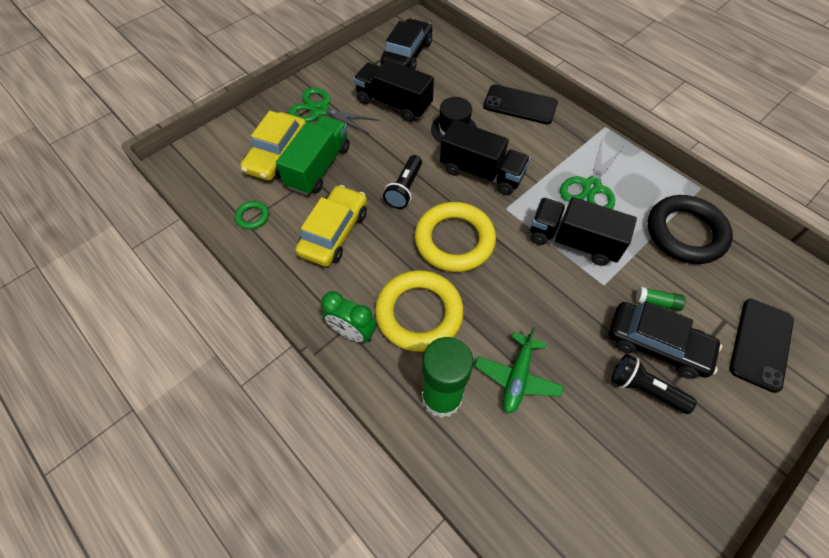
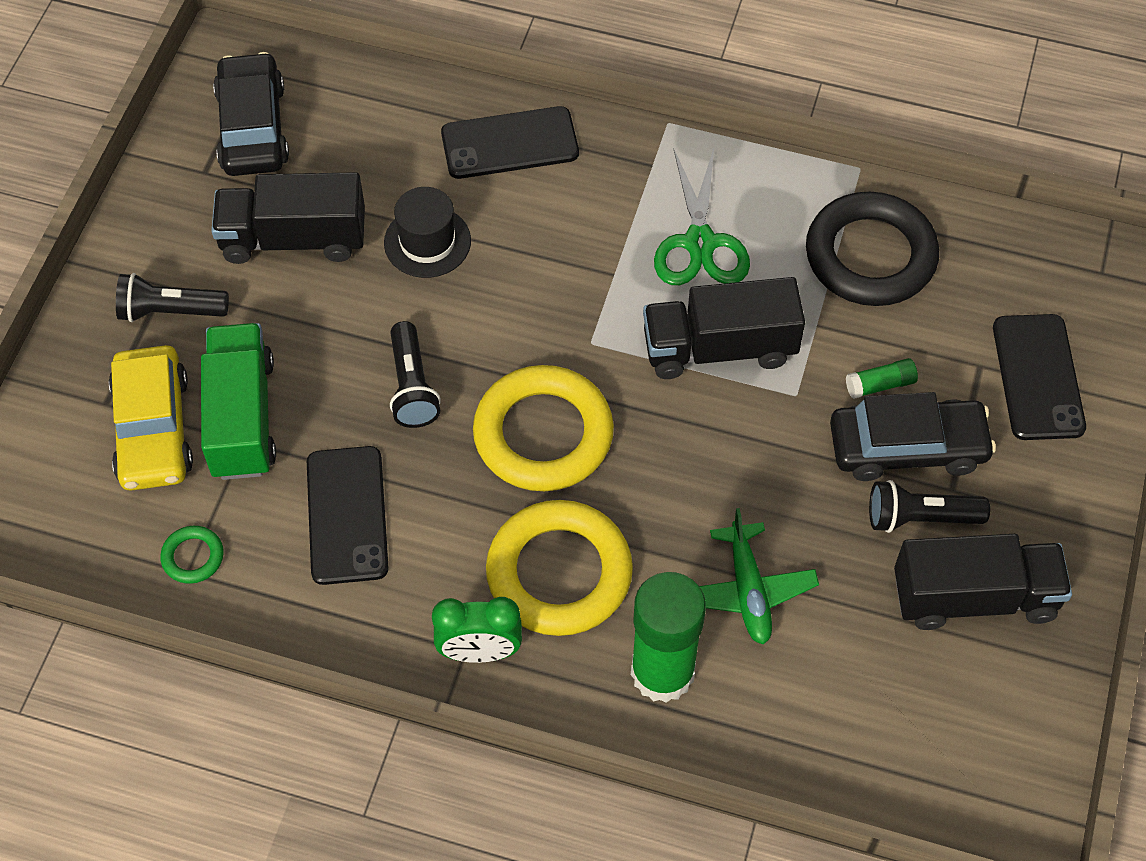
camera: 30 degrees left, 0 degrees up
(320, 110) = (170, 311): green scissors -> black flashlight
(334, 232) = (347, 515): yellow car -> black phone
(481, 172) = (518, 298): black truck -> black truck (974, 597)

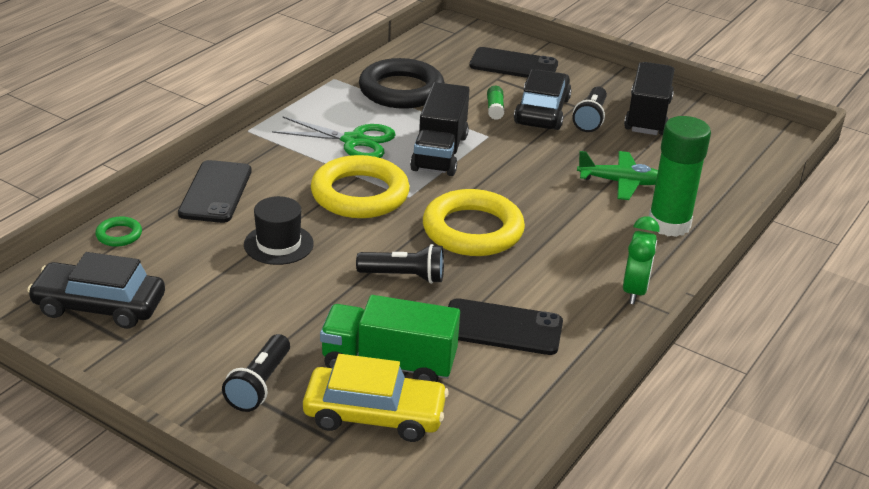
camera: 75 degrees left, 25 degrees down
(193, 557) = (508, 413): green ring -> green ring (119, 235)
(294, 239) = (231, 306): black truck -> none
(559, 573) = (584, 247): yellow ring -> yellow ring (360, 194)

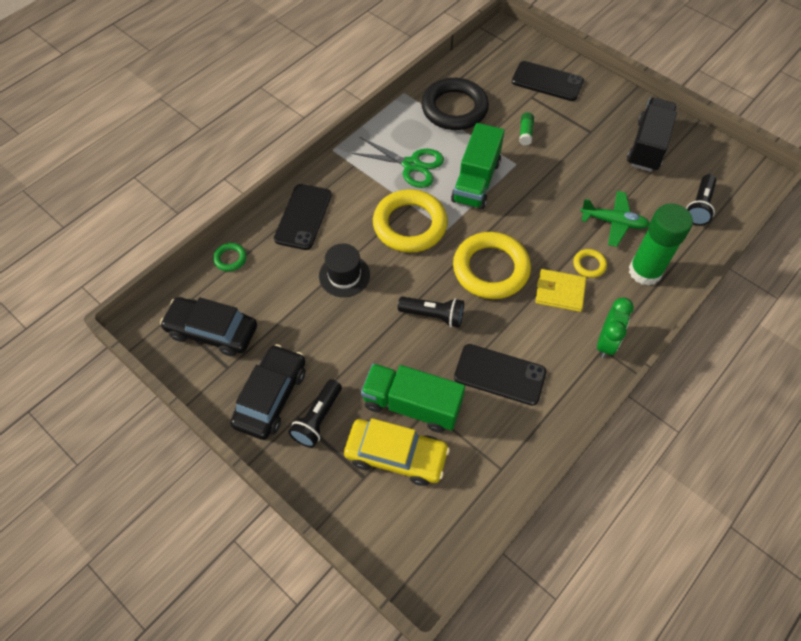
camera: 10 degrees right, 25 degrees up
(440, 153) = (476, 181): black truck -> green truck
(542, 111) = (562, 137): black car -> black car (271, 397)
(566, 247) = (560, 292): none -> yellow wallet
(590, 119) = (600, 147): black flashlight -> black flashlight (699, 206)
(598, 221) = (589, 265): none -> yellow ring

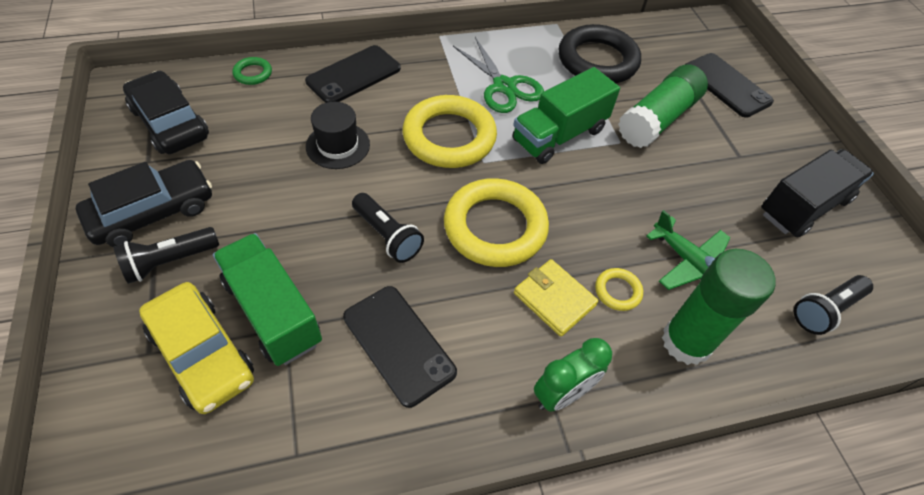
camera: 30 degrees right, 5 degrees down
(525, 133) = (658, 119): green glue stick -> green glue stick, size x2.34

